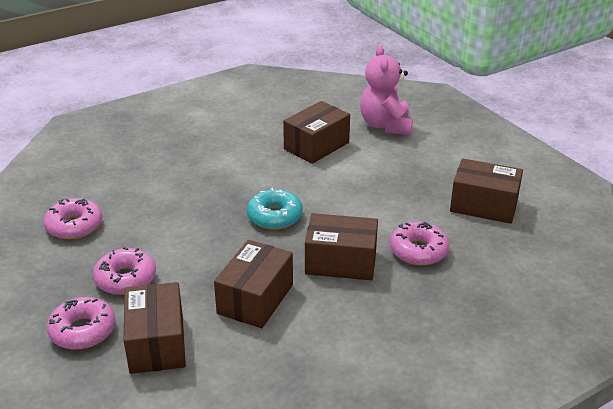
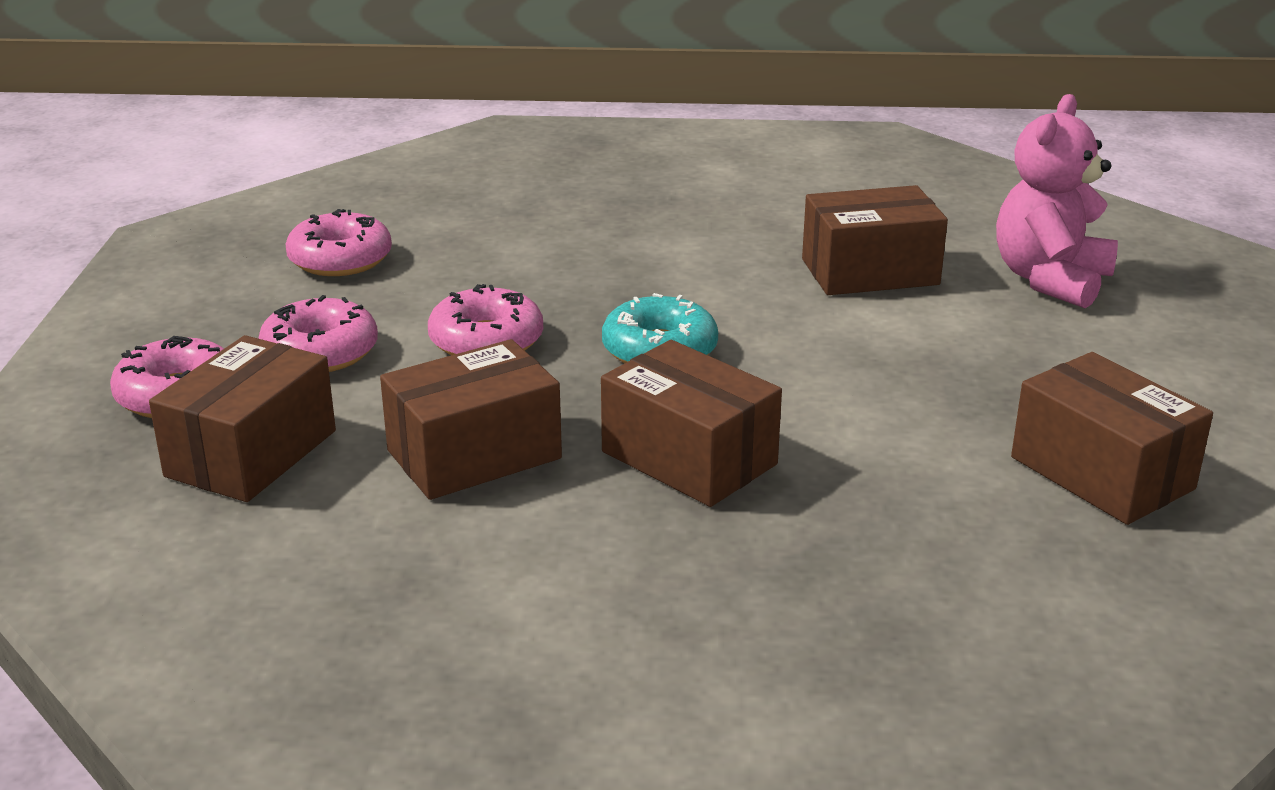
camera: 35 degrees right, 5 degrees down
(418, 251) = (861, 496): pink donut -> pink donut (486, 341)

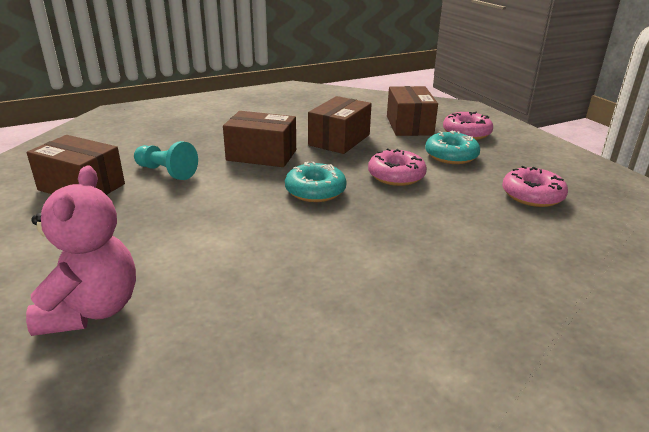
camera: 150 degrees right, 0 degrees up
(320, 352) = (451, 156): pink donut -> turquoise donut
(869, 272) = (233, 276): brown box -> none
(918, 466) = (166, 172): none -> turquoise pawn

